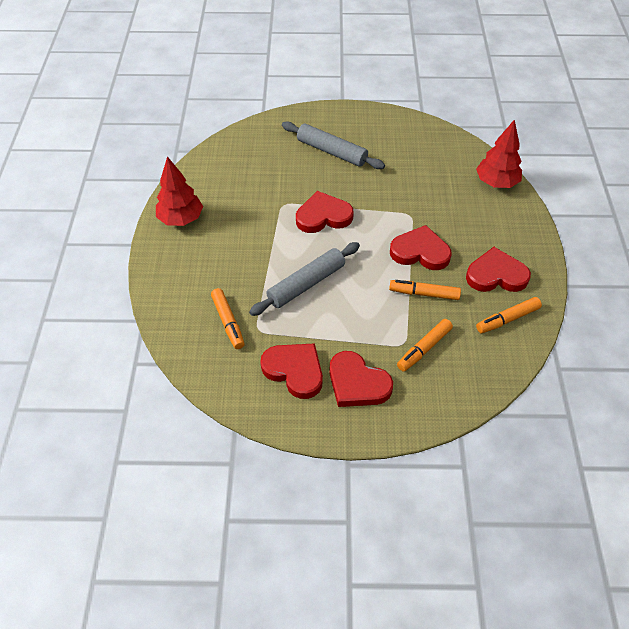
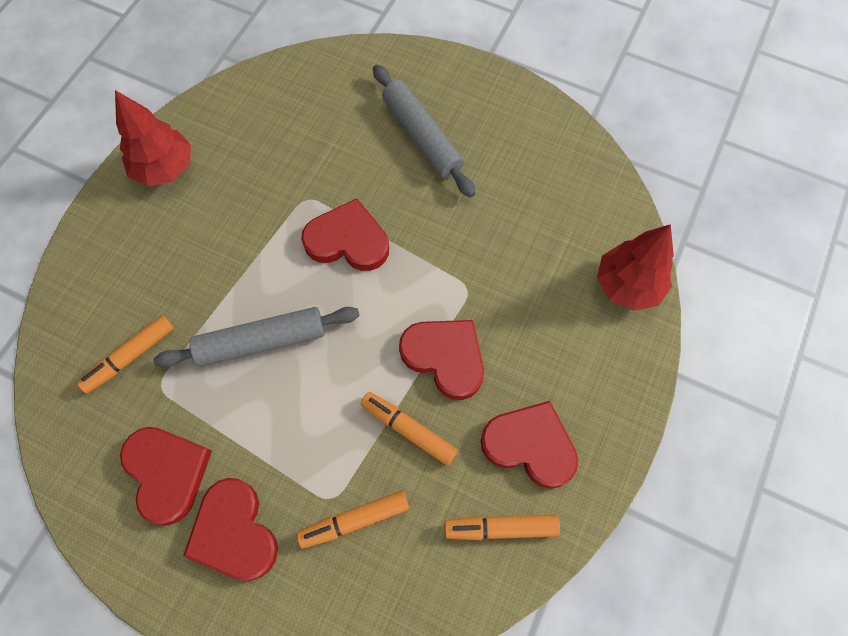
camera: 25 degrees right, 15 degrees up
(228, 322) = (130, 357): orange marker -> orange marker turned 45 degrees clockwise

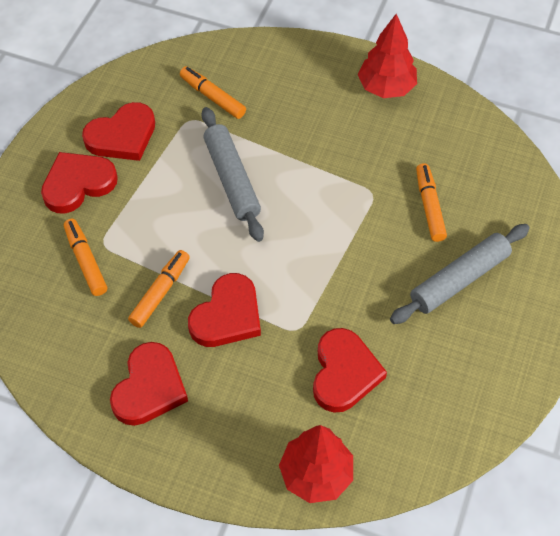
camera: 85 degrees right, 10 degrees down
(348, 240) = (334, 229): red heart -> red heart (344, 373)
(500, 528) = (78, 367): orange marker -> orange marker (429, 206)

